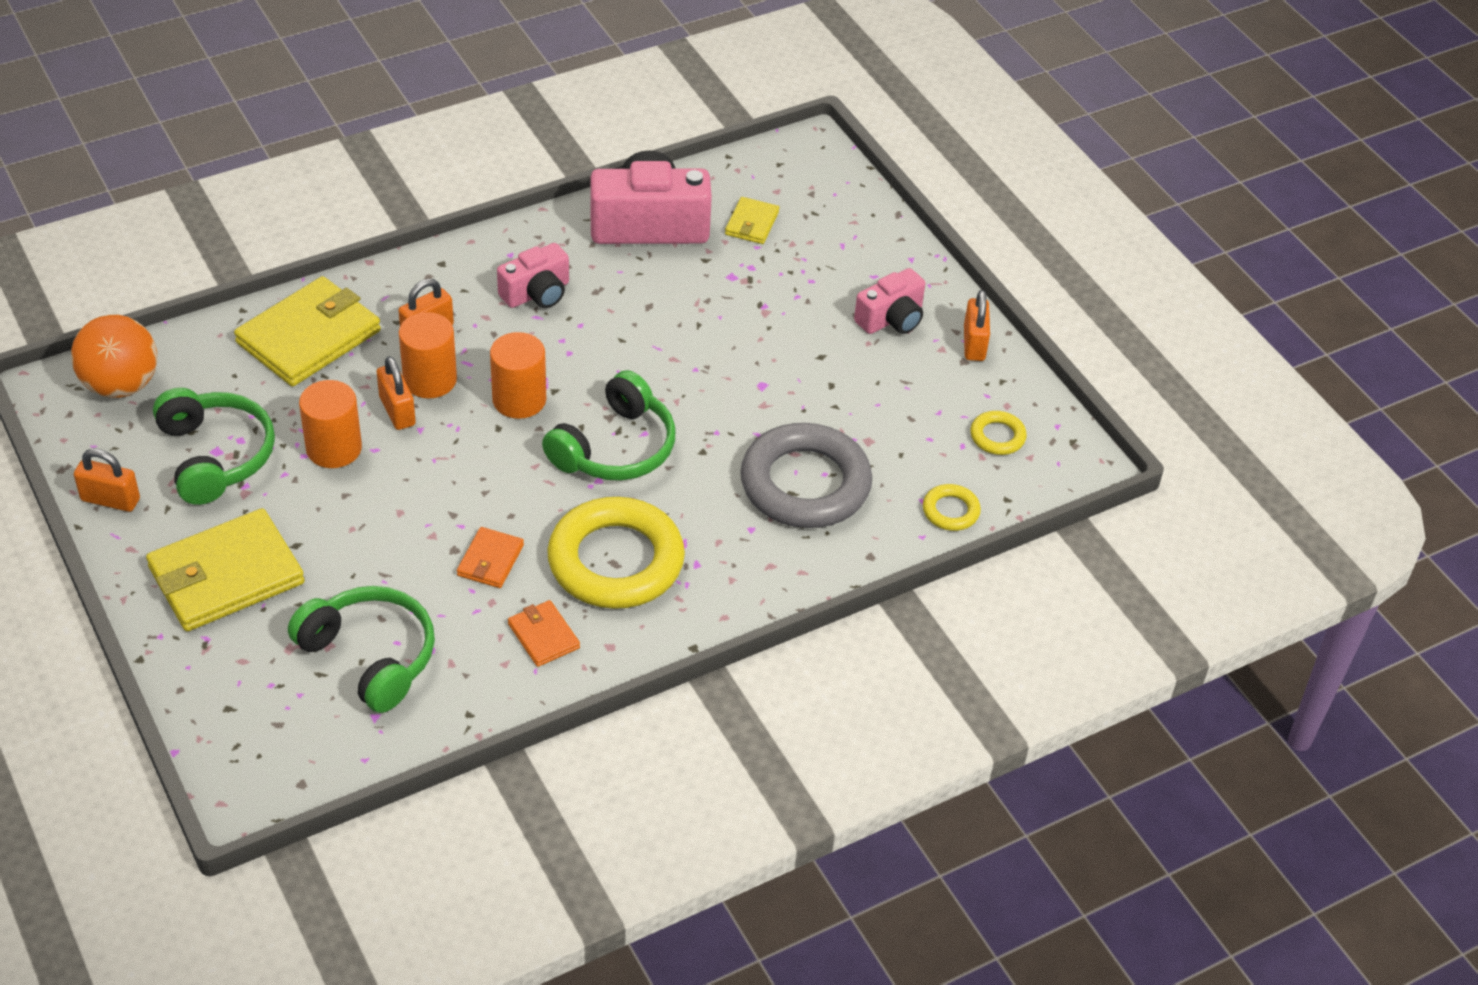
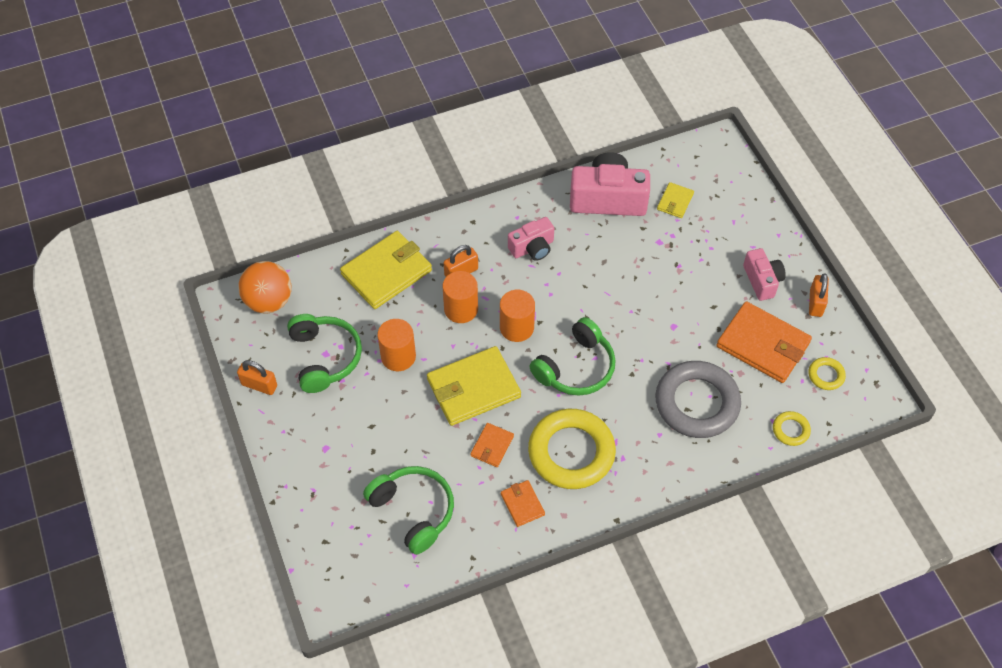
camera: 10 degrees right, 10 degrees up
(226, 575) = (327, 445): yellow wallet -> yellow wallet (473, 388)
(397, 411) = (439, 331): orange padlock -> none
(891, 319) = (762, 280): pink camera -> pink camera turned 75 degrees counterclockwise
(900, 402) = (763, 345): none -> orange wallet

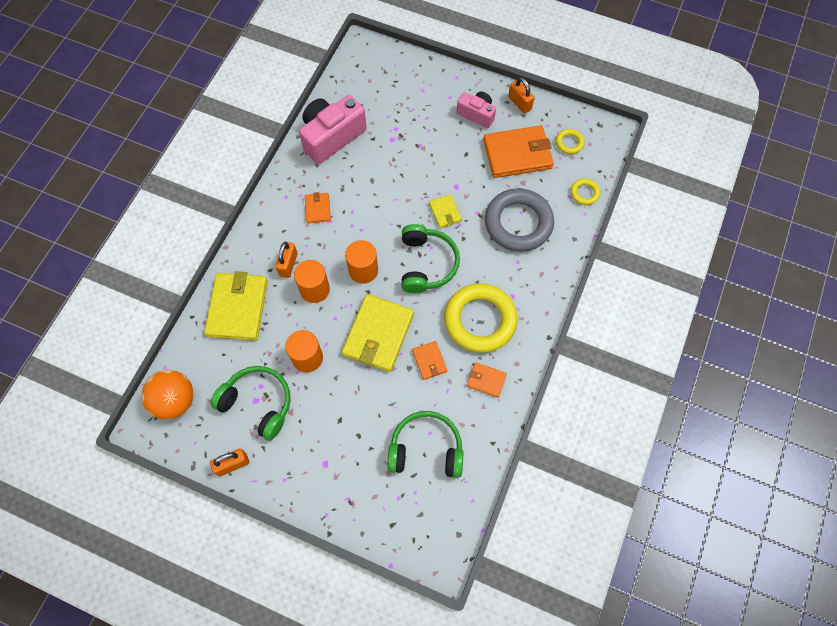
camera: 45 degrees left, 10 degrees up
(532, 248) = (317, 209): pink camera -> orange wallet
(675, 202) = (375, 105): yellow wallet -> yellow wallet (445, 212)

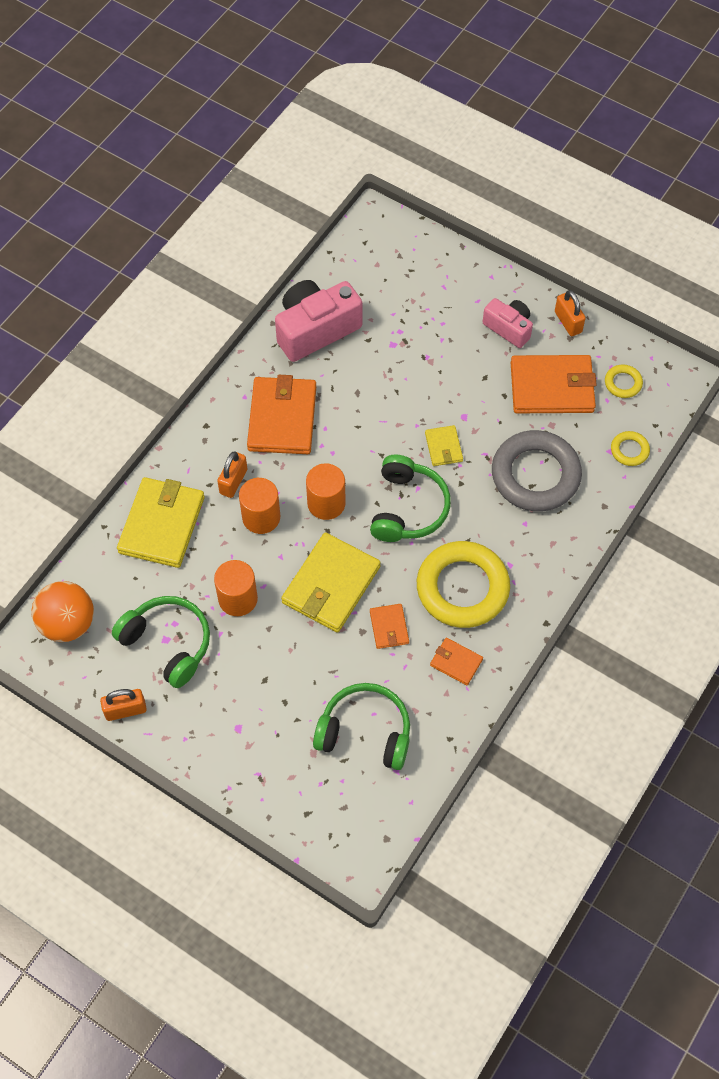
camera: 10 degrees right, 5 degrees down
(317, 209) = (282, 418): orange wallet -> orange wallet, size x2.04

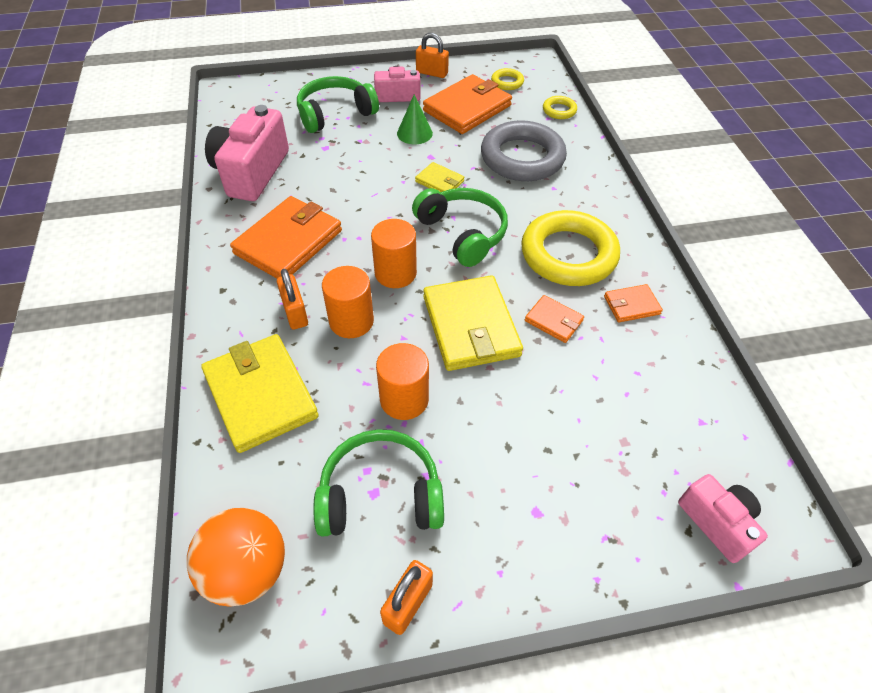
camera: 45 degrees left, 10 degrees down
(282, 418) = (288, 242): orange wallet -> orange wallet turned 75 degrees clockwise
(328, 824) = (717, 522): none -> pink camera
(365, 732) = (640, 413): green headphones -> green headphones (335, 114)
(477, 382) = (414, 133): none -> green cone

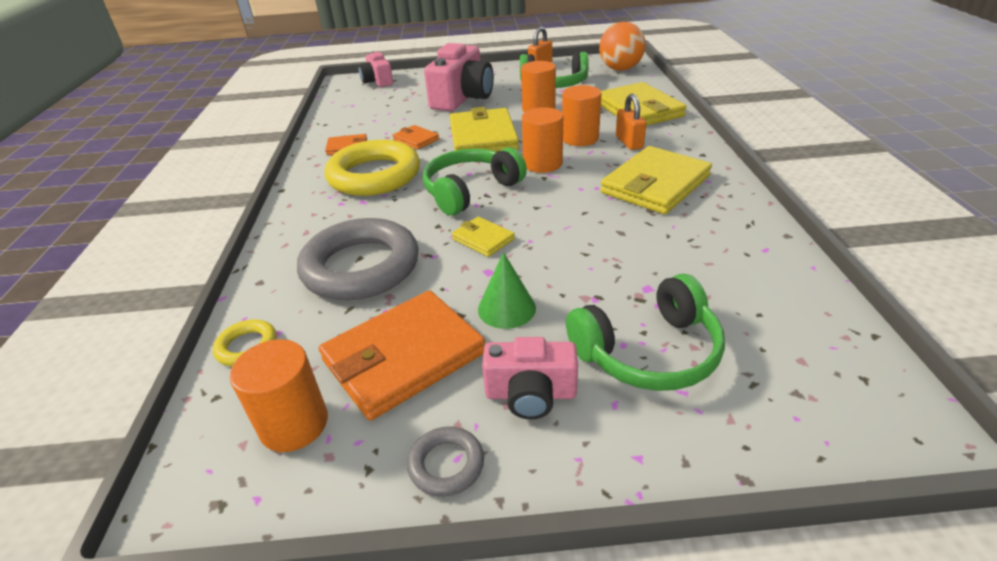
camera: 170 degrees left, 15 degrees down
(251, 172) = (741, 253): pink camera -> pink camera (462, 98)
(288, 242) = (655, 185): orange wallet -> yellow wallet
(432, 73) = (446, 464): orange padlock -> grey ring
(463, 233) = (470, 191): green headphones -> green headphones turned 75 degrees clockwise
(507, 82) = (294, 424): yellow ring -> orange cylinder

